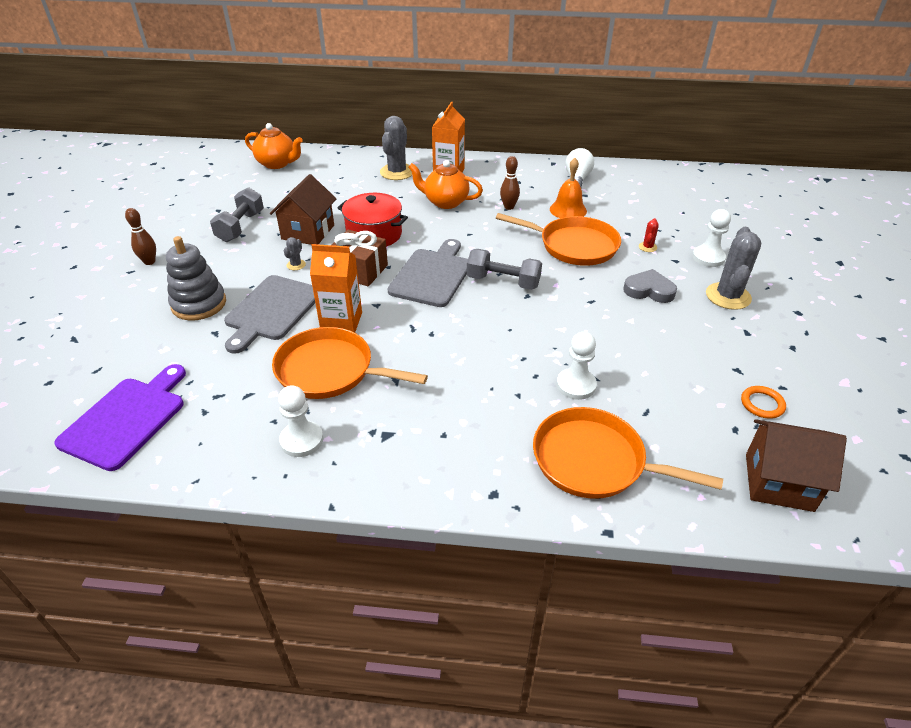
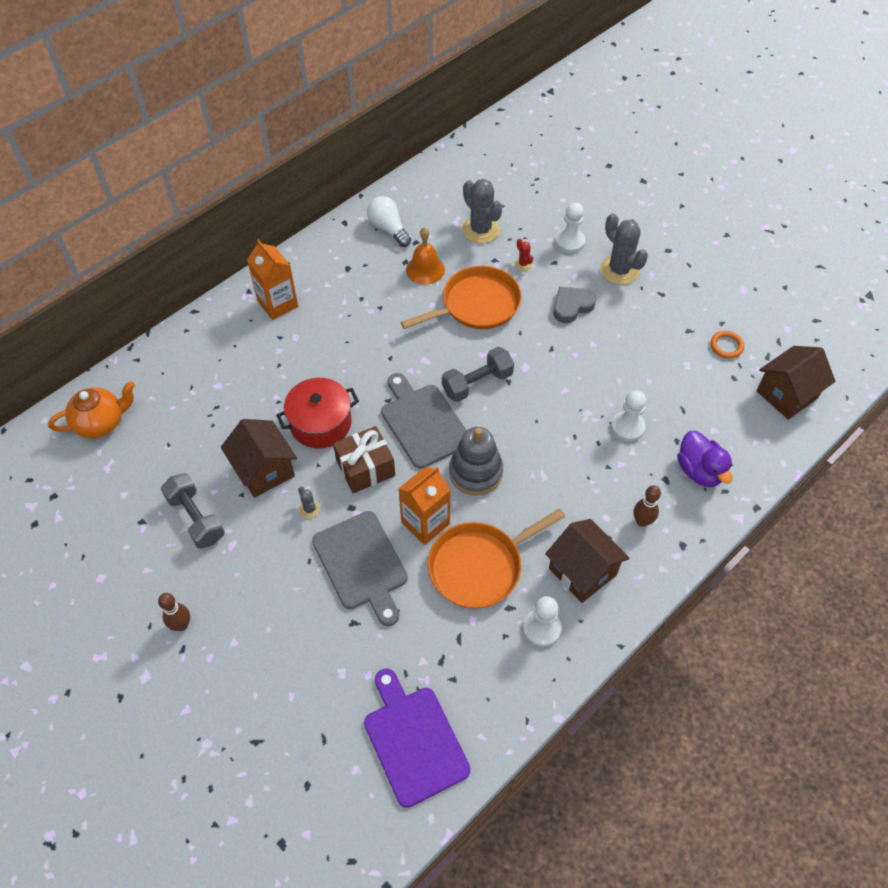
camera: 50 degrees left, 15 degrees up
(199, 304) = (297, 615): grey stacking toy -> grey stacking toy (475, 472)
(388, 436) = (582, 571): none -> brown house
(397, 172) = (232, 339): grey cactus -> grey cactus (480, 230)
(445, 202) = (324, 340): orange teapot -> none
(509, 207) = (379, 303): brown bowling pin -> brown bowling pin (642, 521)
(594, 461) = (699, 471): orange pan -> purple duck

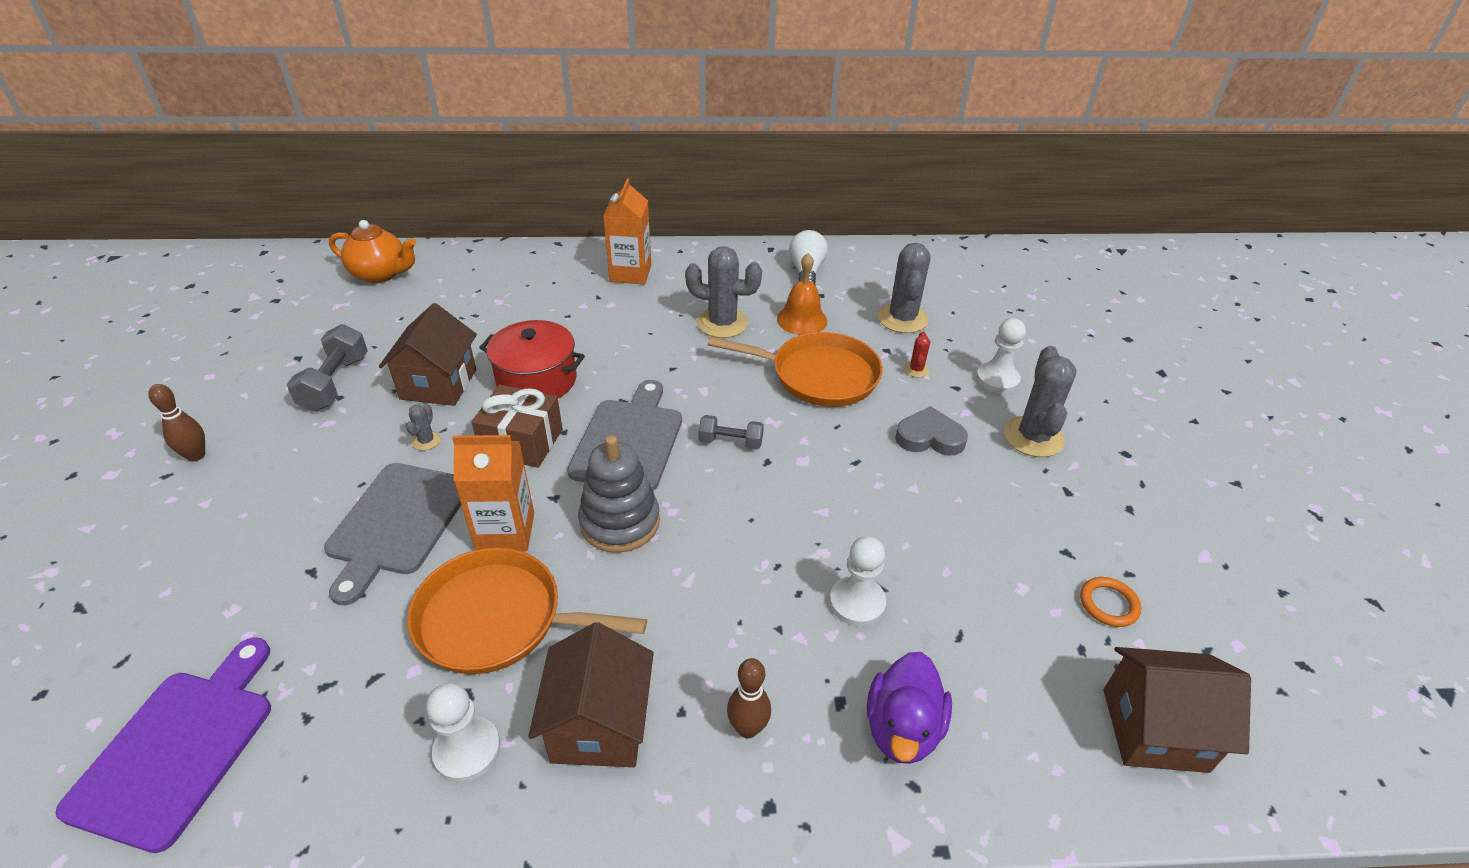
camera: 40 degrees right, 15 degrees down
(382, 304) = (722, 323): none -> grey cactus
(477, 383) = (730, 442): grey dumbbell -> grey dumbbell, size x0.63

